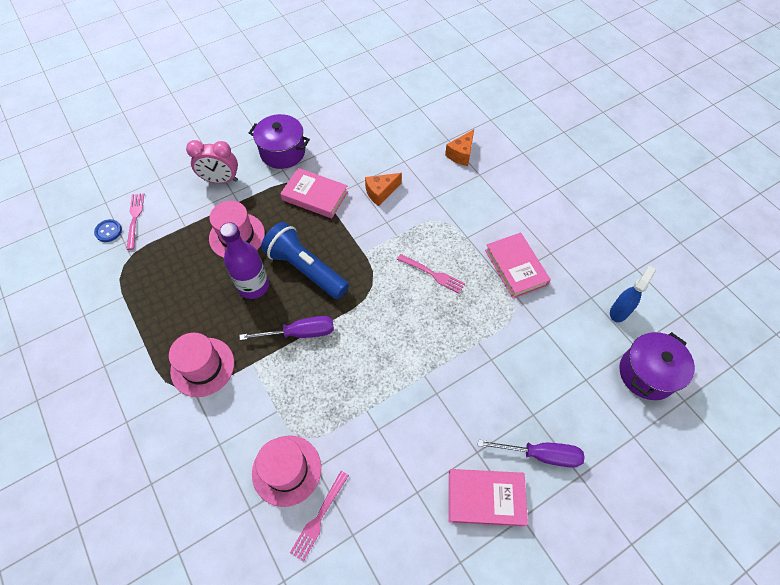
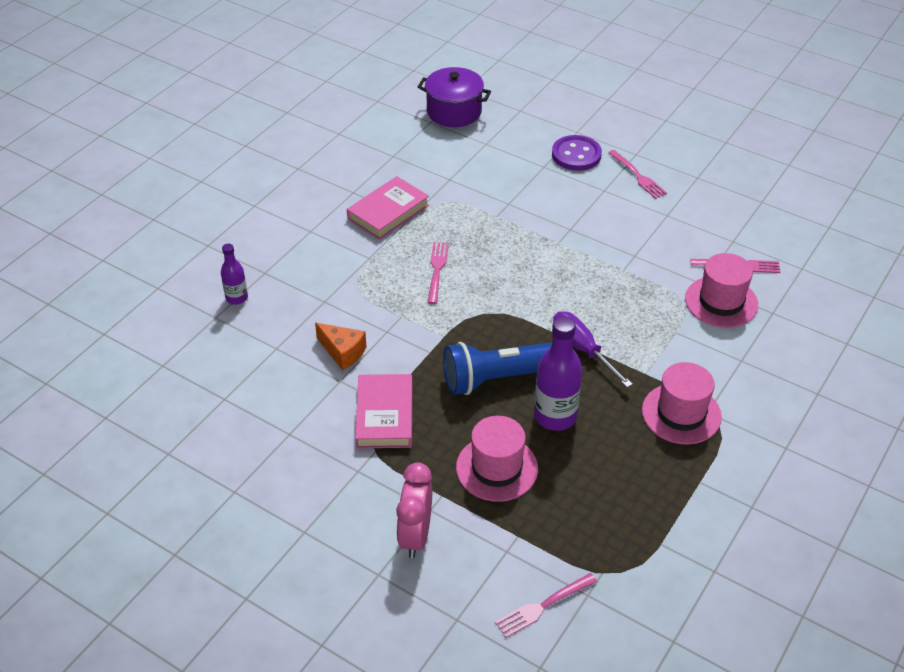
camera: 115 degrees left, 15 degrees down
(108, 231) = (584, 626): blue button -> none
(221, 180) = (415, 536): pink clock -> pink clock turned 150 degrees counterclockwise
(282, 152) = (324, 486): purple pot -> none
(305, 269) = (500, 378): blue flashlight -> blue flashlight turned 60 degrees clockwise
(461, 154) = (236, 298): orange cheese -> purple bottle
(485, 498) = (638, 176): pink book -> pink fork
(541, 454) = (576, 155): purple screwdriver -> purple button
(619, 311) = (398, 136): blue spray bottle -> none

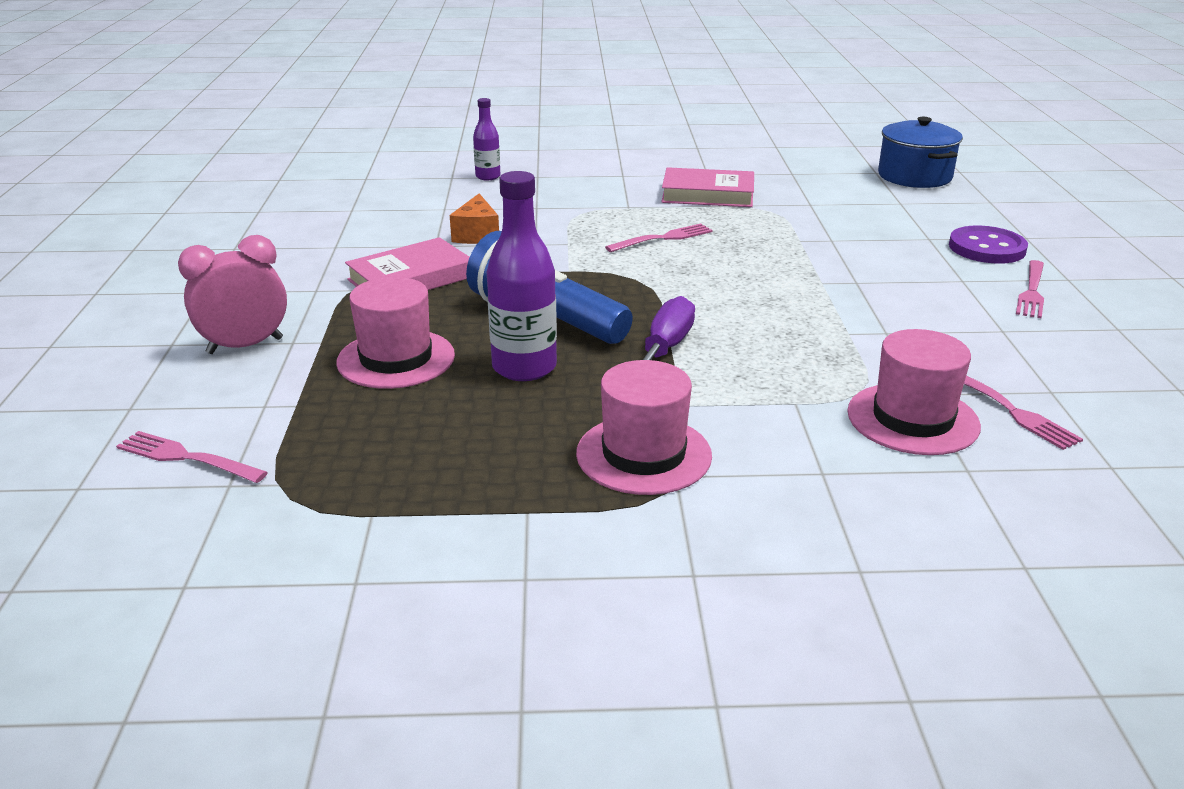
camera: 55 degrees right, 15 degrees down
(454, 112) = (914, 176): purple pot -> blue pot

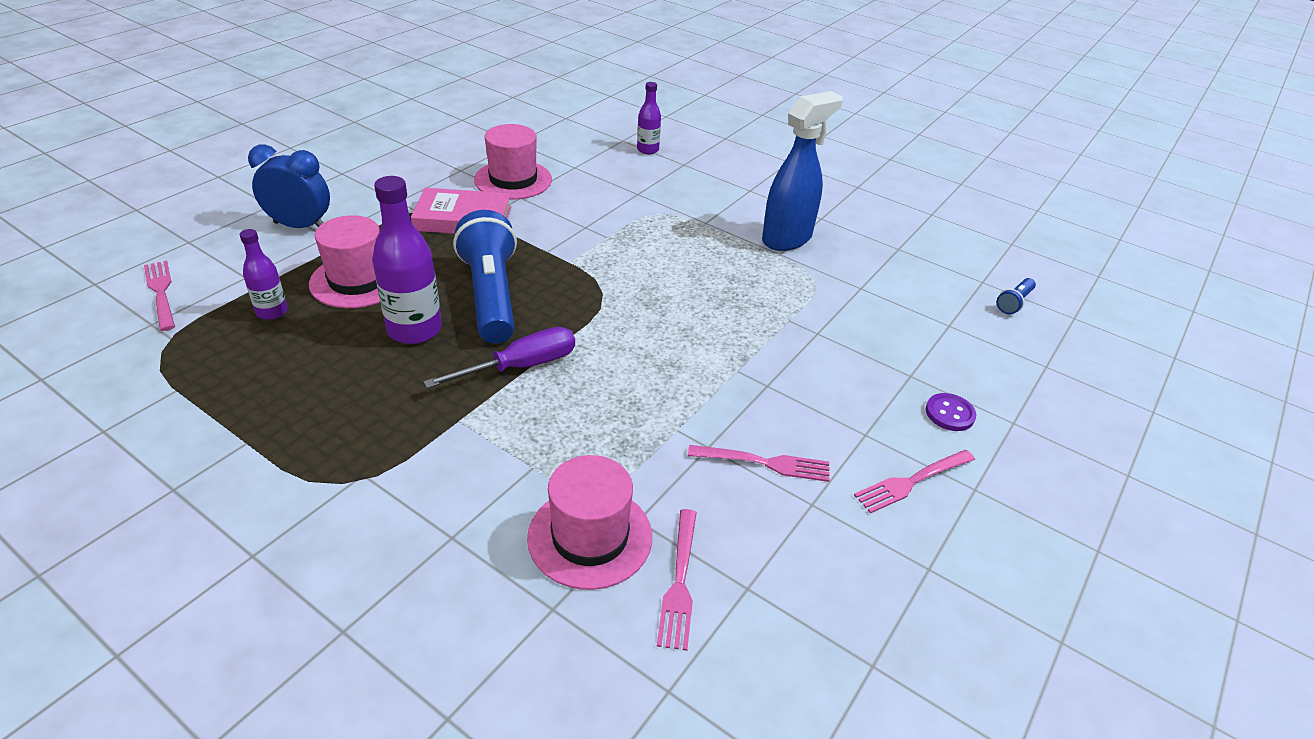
camera: 35 degrees right, 10 degrees up
(245, 346) = (300, 226): pink clock -> blue clock
(353, 416) = (272, 312): none -> purple bottle
(477, 235) = (559, 200): orange cheese -> none
(643, 454) = (371, 444): pink hat -> pink hat (513, 180)
(663, 238) = (682, 265): pink fork -> pink fork (764, 463)
(707, 194) = (787, 239): pink book -> blue spray bottle
(914, 176) = (1014, 303): blue pot -> blue flashlight
(987, 248) = (949, 413): purple button -> purple button, size x0.60

